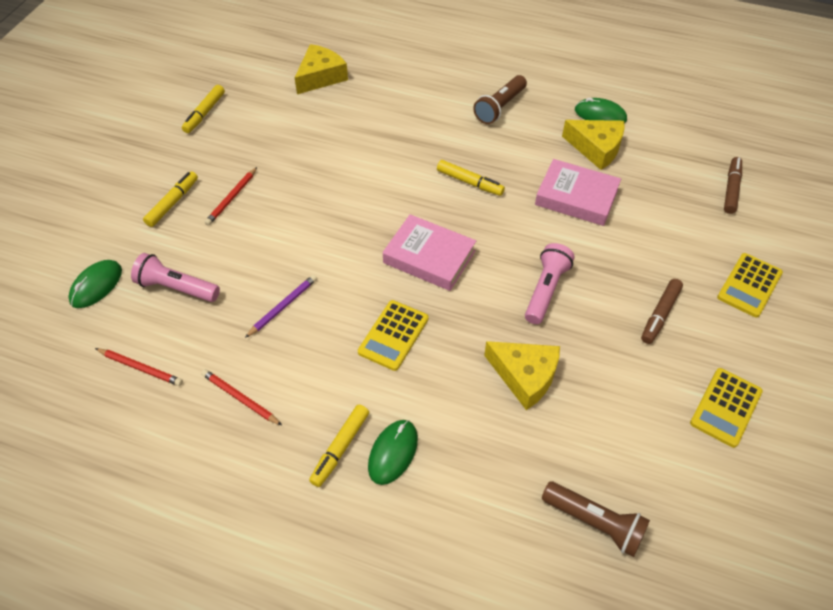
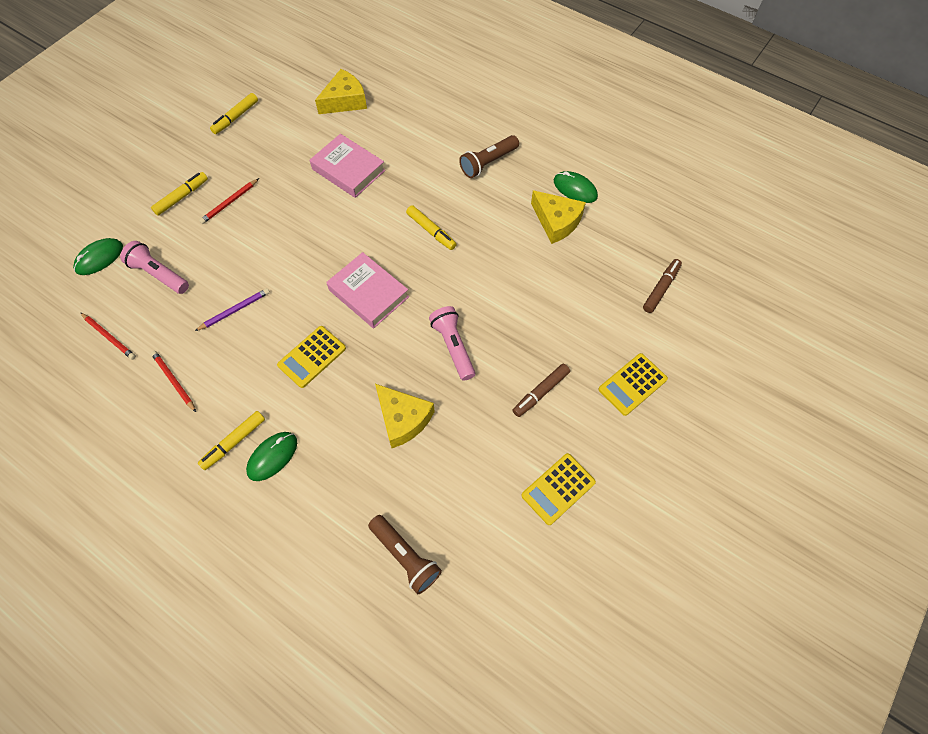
camera: 15 degrees right, 10 degrees up
(546, 290) = (453, 346): pink flashlight -> pink flashlight turned 60 degrees counterclockwise
(576, 197) = (517, 265): pink book -> pink book (348, 170)

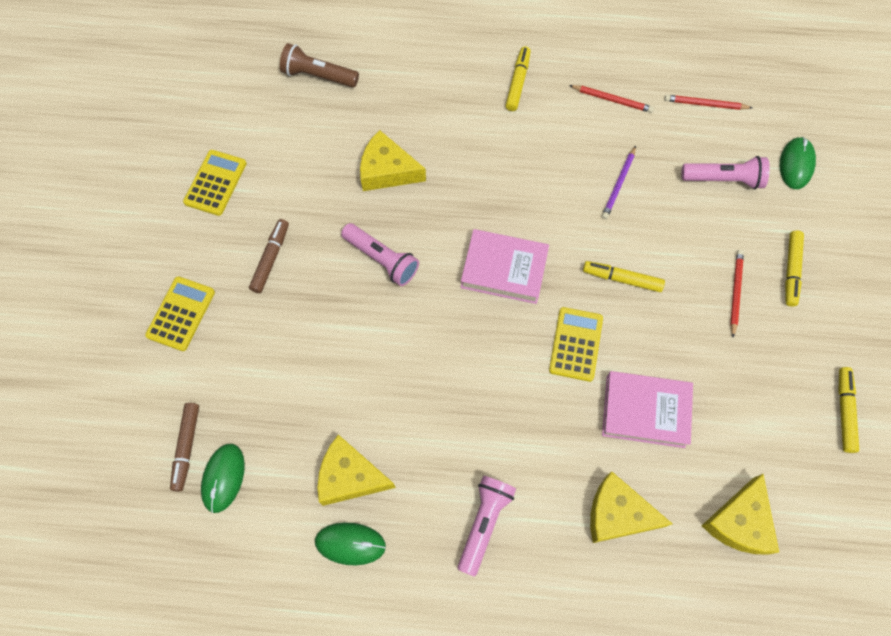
camera: 150 degrees right, 5 degrees up
(272, 456) = (477, 88): green mouse -> green mouse (223, 478)
(312, 357) = (510, 180): yellow calculator -> yellow calculator (575, 344)
(408, 133) = (618, 514): none -> yellow cheese
(431, 231) = (489, 380): yellow marker -> yellow marker (622, 279)
(488, 163) = (484, 523): brown flashlight -> pink flashlight

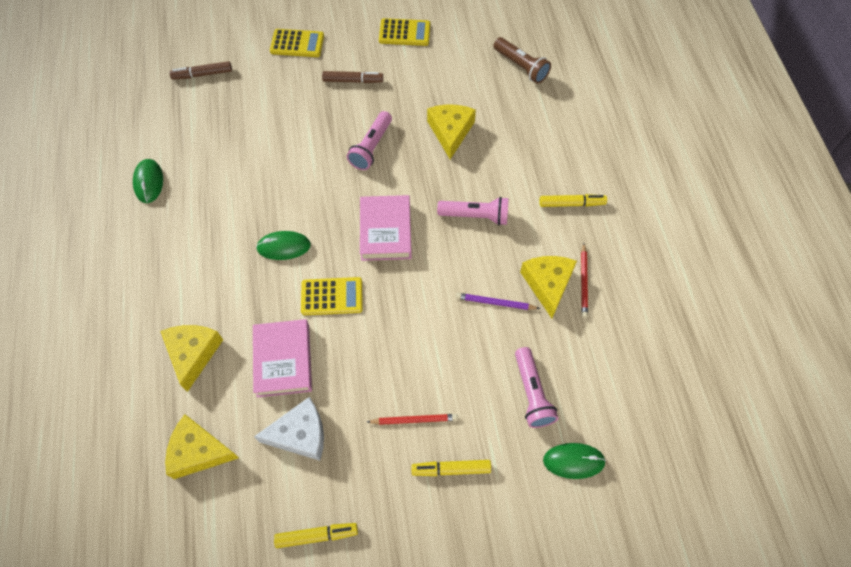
camera: 75 degrees right, 5 degrees down
(223, 478) = (185, 99): green mouse -> green mouse (284, 247)
(318, 75) = (521, 67): brown flashlight -> brown flashlight turned 135 degrees clockwise
(350, 476) = (196, 170): yellow cheese -> yellow cheese (548, 284)
(484, 523) = (174, 261): pink flashlight -> pink flashlight (476, 216)
(622, 279) = (401, 321): yellow marker -> none
(705, 104) = (611, 364): red pencil -> none
(735, 408) = (300, 434): none -> white cheese

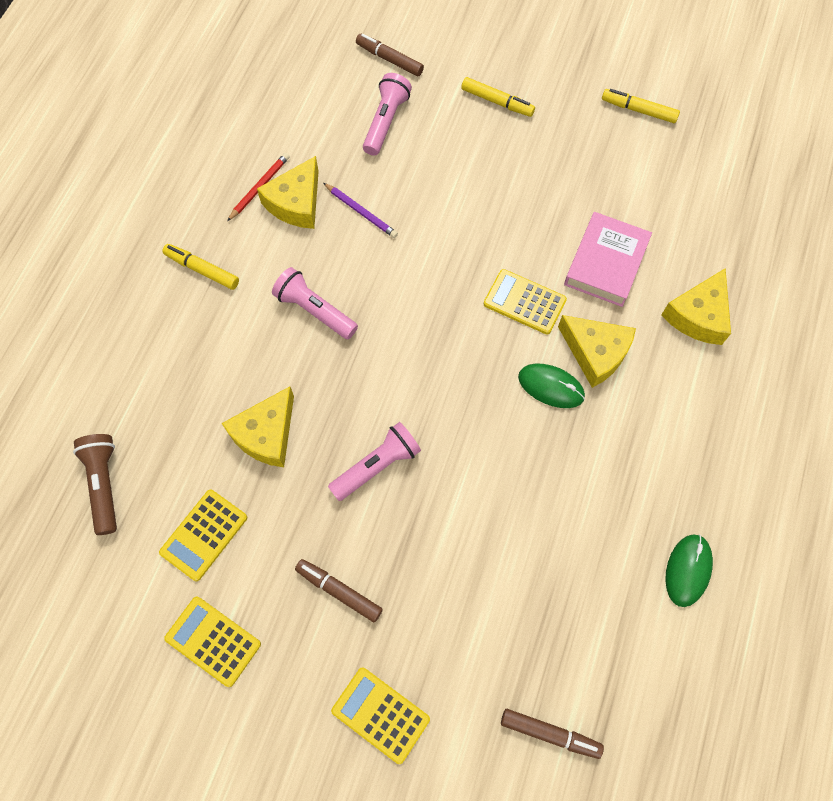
camera: 150 degrees left, 5 degrees up
(199, 451) = (721, 221): yellow cheese -> yellow cheese (595, 353)
(300, 434) = (618, 190): white cheese -> none
(385, 231) = (425, 345): pink book -> none
(414, 420) = (506, 152): red pencil -> none
(446, 70) = (204, 535): none -> yellow calculator
(573, 461) = (389, 59): green mouse -> brown marker

